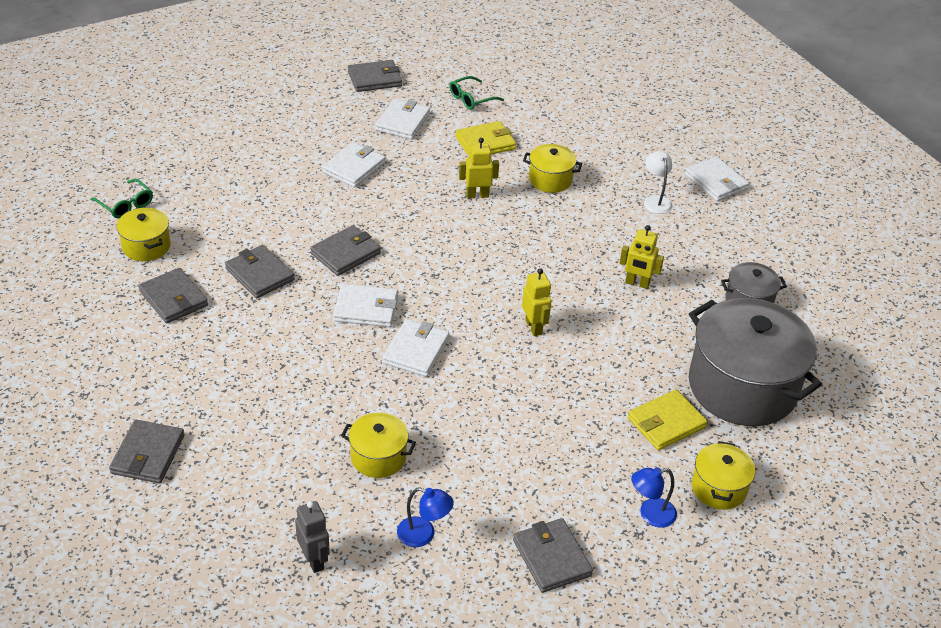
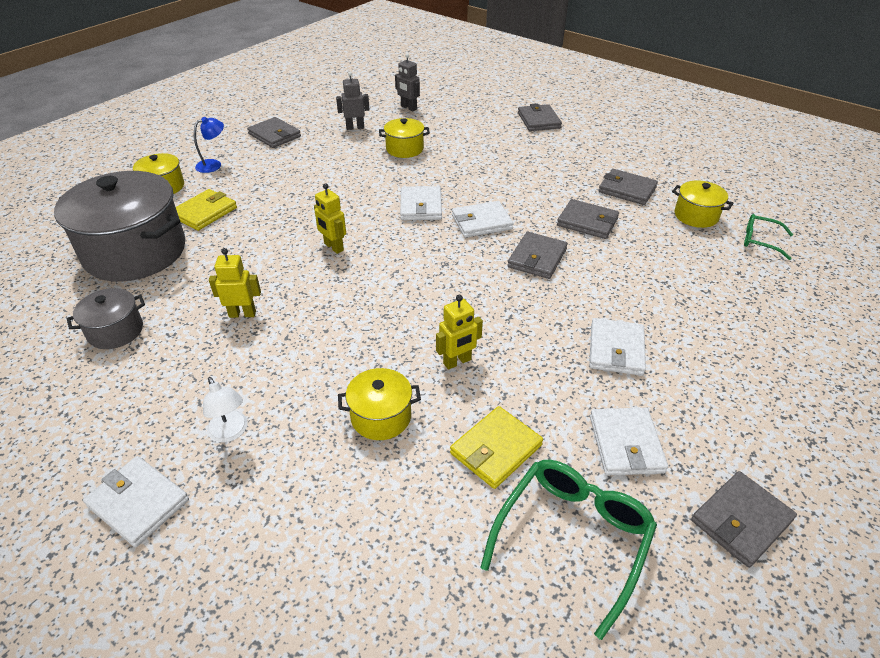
camera: 160 degrees right, 0 degrees up
(423, 535) = (355, 127): blue lamp -> grey robot
(471, 98) = (572, 539): green glasses -> green glasses, size x1.77

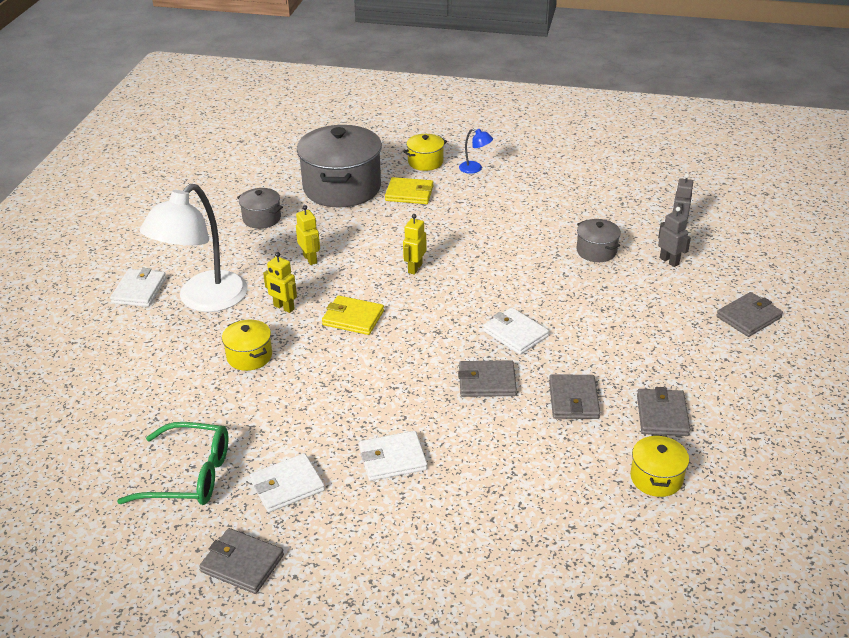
camera: 65 degrees right, 5 degrees down
(231, 433) = (204, 300): white lamp -> white lamp, size x2.47
(274, 135) = (547, 176): grey wallet -> none
(355, 127) = (605, 211): grey robot -> grey robot (669, 261)
(404, 149) = (596, 251): yellow pot -> grey pot
(421, 206) = (510, 292): white wallet -> none
(457, 362) = (323, 374): yellow robot -> yellow robot (283, 307)
(496, 449) = (248, 419): yellow wallet -> yellow wallet (353, 318)
(761, 241) = (649, 538): green glasses -> none

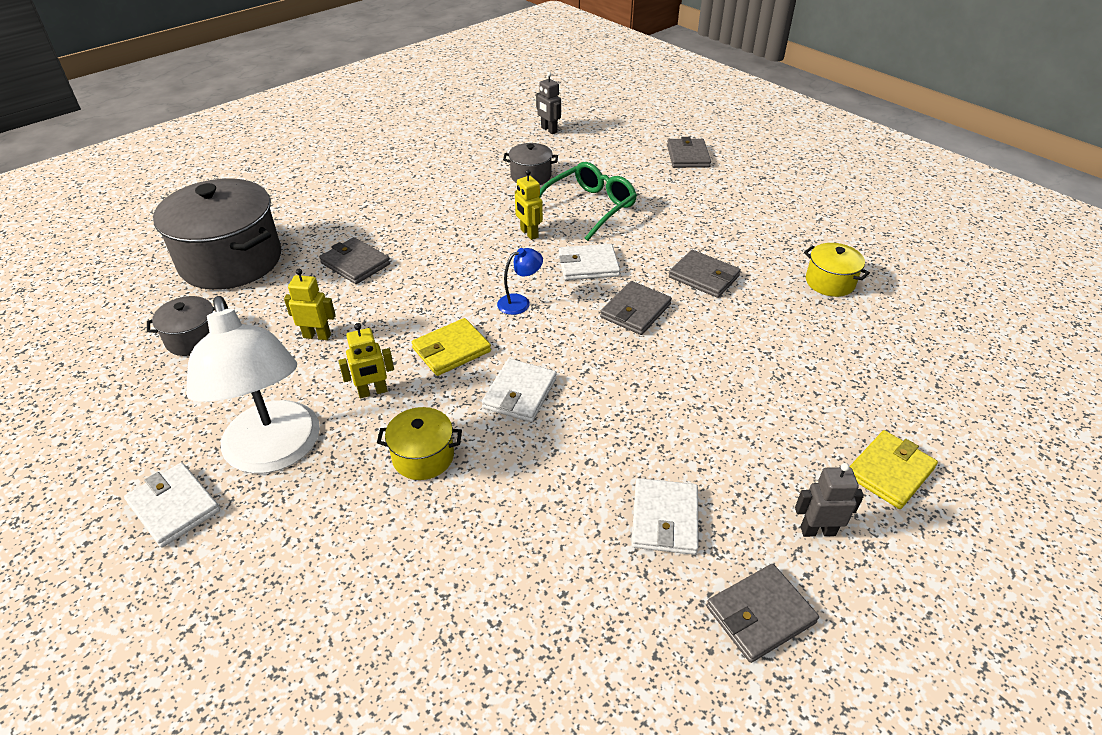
camera: 55 degrees left, 5 degrees up
(188, 475) = (576, 605): green glasses -> green glasses (589, 208)
(392, 458) = (688, 419): white wallet -> white wallet (519, 393)
(409, 193) = (307, 226): yellow wallet -> yellow wallet (889, 472)
(415, 268) = (426, 276): yellow robot -> yellow robot (529, 233)
(425, 162) = (274, 195): yellow pot -> none
(475, 169) = (330, 176): blue lamp -> blue lamp (520, 302)
(662, 415) = (761, 245): grey wallet -> grey wallet (355, 264)
(669, 261) = (585, 153): grey robot -> grey robot (817, 531)

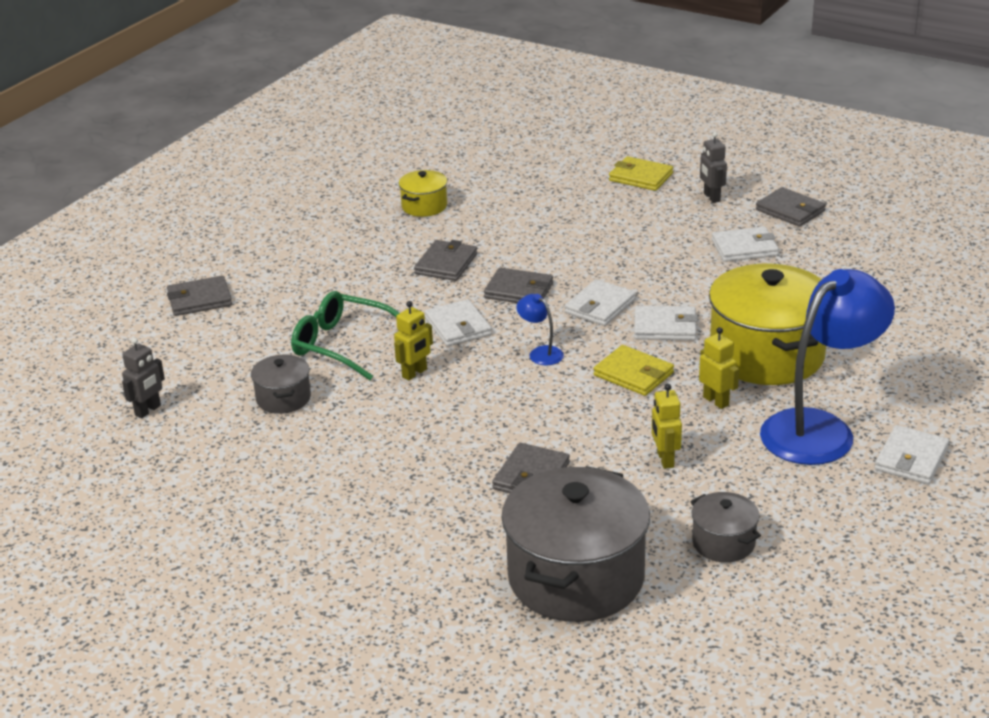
camera: 105 degrees left, 10 degrees down
(275, 452) = (820, 429): white lamp -> blue lamp
(423, 457) = (767, 355): yellow pot -> yellow pot, size x2.12
(582, 357) = (600, 306): none -> white wallet

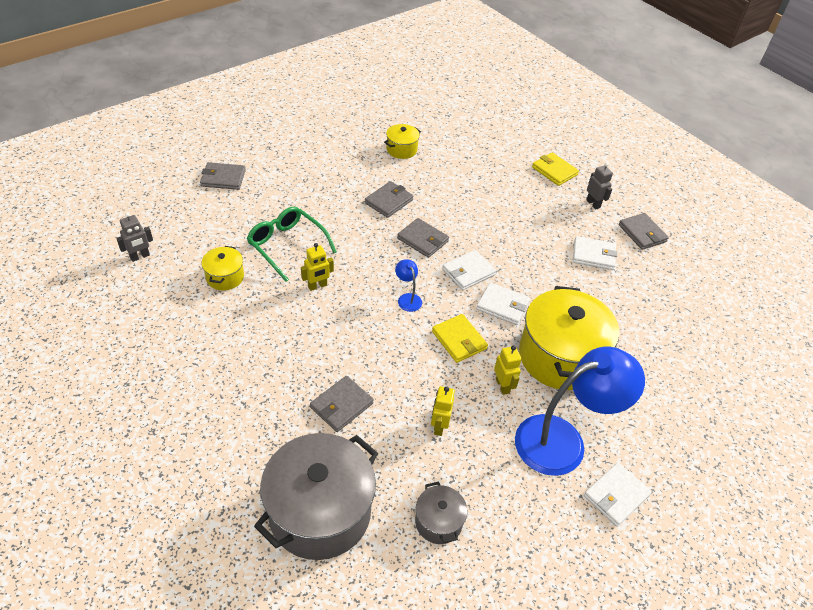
camera: 15 degrees right, 15 degrees up
(283, 398) = (225, 277): grey pot -> yellow pot
(458, 326) = (367, 256): white wallet -> none
(711, 197) = (593, 204): grey robot -> grey robot turned 150 degrees clockwise

